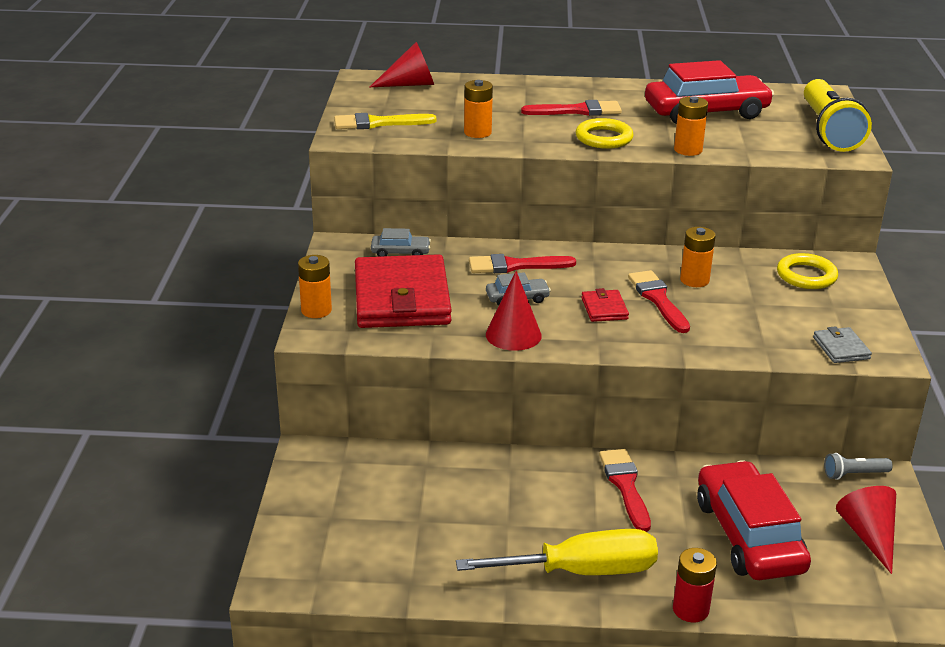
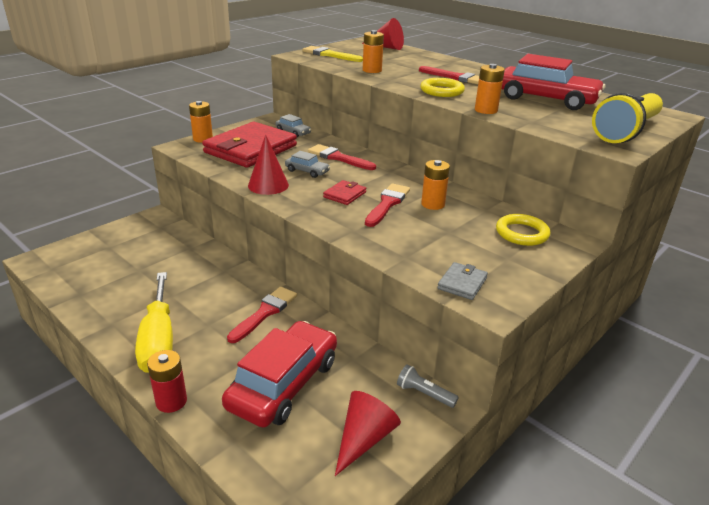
camera: 40 degrees right, 0 degrees up
(581, 571) = (159, 340): yellow screwdriver -> yellow screwdriver turned 45 degrees clockwise

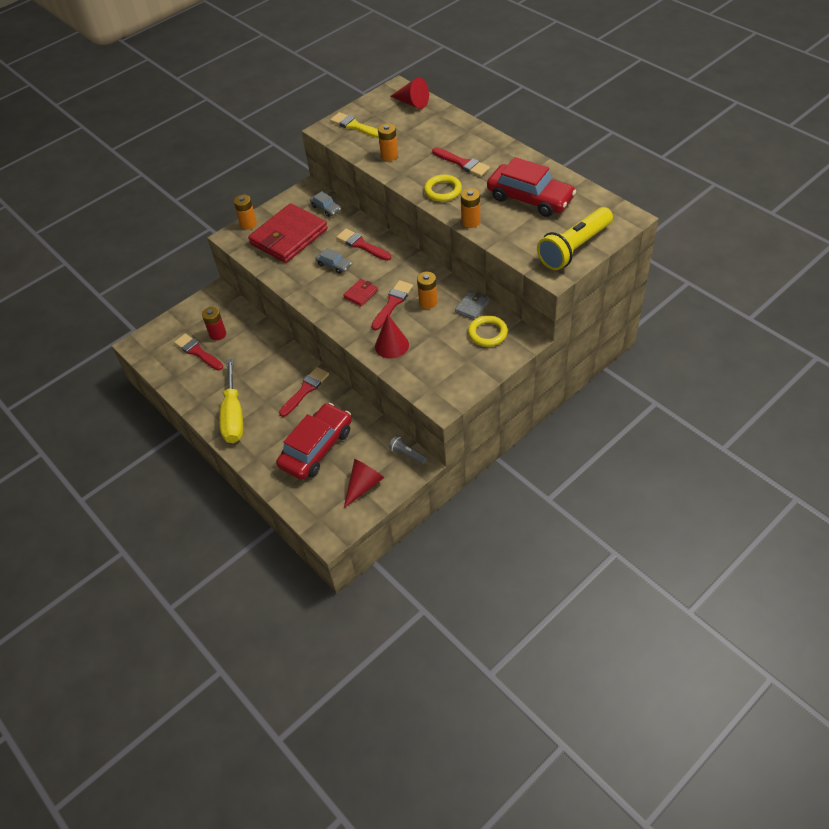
camera: 10 degrees right, 20 degrees up
(119, 269) = (197, 352): none -> red brush
(171, 401) = (246, 461): red battery -> red battery (218, 334)
(268, 185) = (302, 285): red cone -> red cone (392, 345)
(462, 283) = (429, 385): grey wallet -> grey wallet (472, 307)

